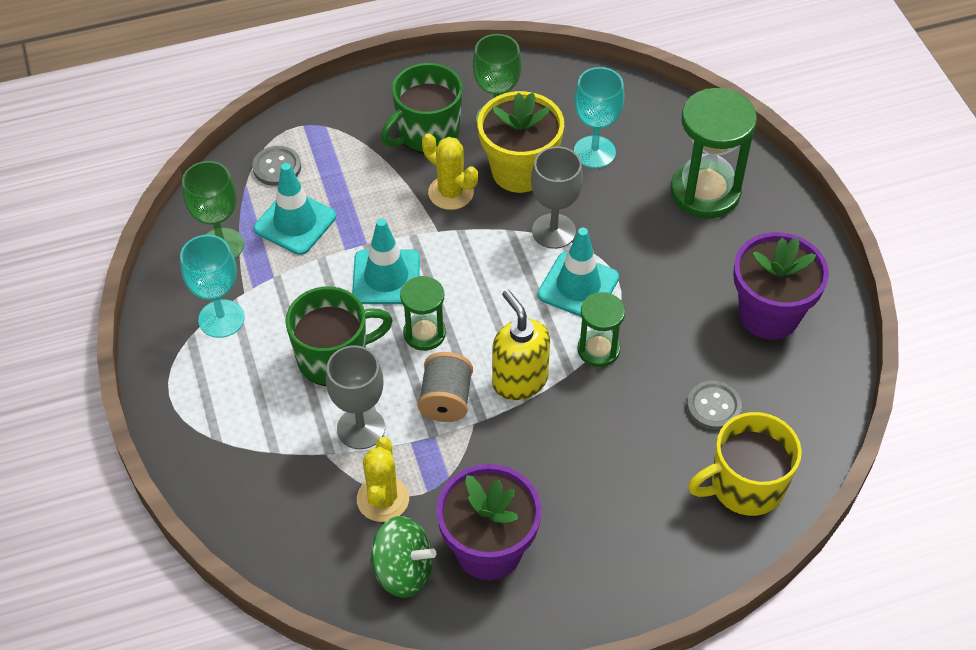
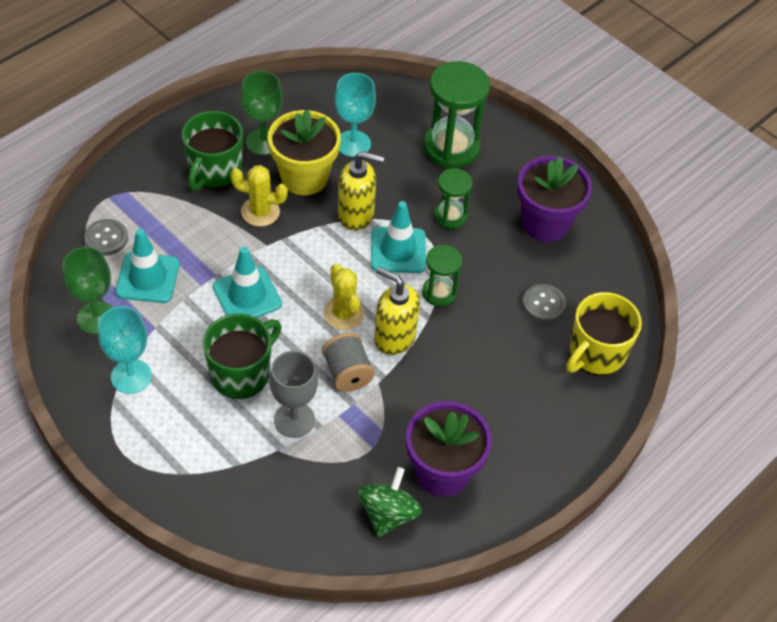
camera: 30 degrees left, 0 degrees up
(383, 499) = (342, 466): yellow cactus -> yellow cactus (344, 313)
(403, 570) = (388, 514): green spinning top -> green spinning top turned 60 degrees counterclockwise
(424, 333) = (302, 328): green hourglass -> green hourglass (450, 216)
(553, 231) = (356, 215): grey goblet -> yellow soap dispenser

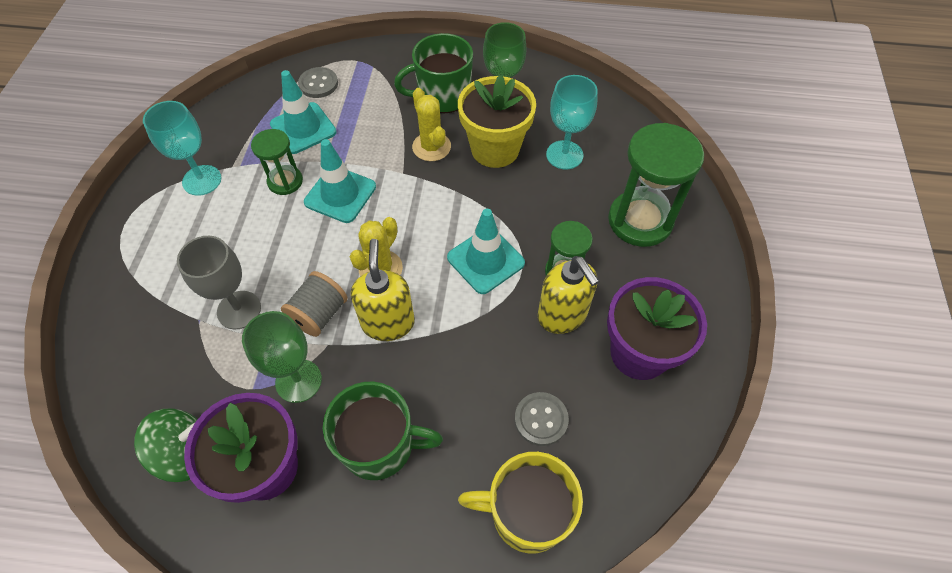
camera: 55 degrees right, 5 degrees up
(96, 318) = (241, 126): green goblet -> green goblet (298, 381)
(241, 373) = (259, 243): green mug -> green mug (379, 445)
(356, 215) = (493, 206): yellow soap dispenser -> yellow soap dispenser (562, 315)
(439, 292) = (470, 322): green hourglass -> green hourglass (285, 181)

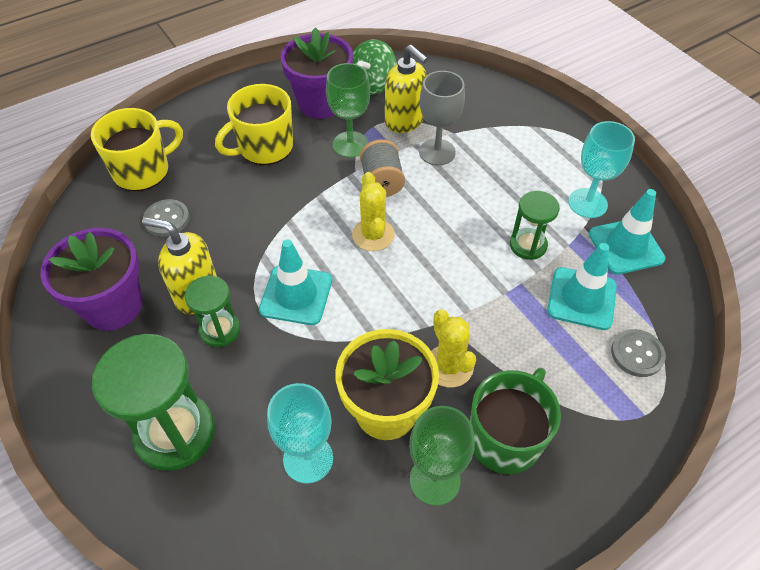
camera: 140 degrees right, 5 degrees down
(340, 194) = (472, 265): turquoise traffic cone -> turquoise traffic cone (626, 246)
(379, 445) = (264, 147): green mug -> yellow mug
(388, 322) = (328, 207): yellow soap dispenser -> yellow soap dispenser (404, 121)
(431, 147) = (449, 366): yellow cactus -> yellow cactus turned 45 degrees clockwise

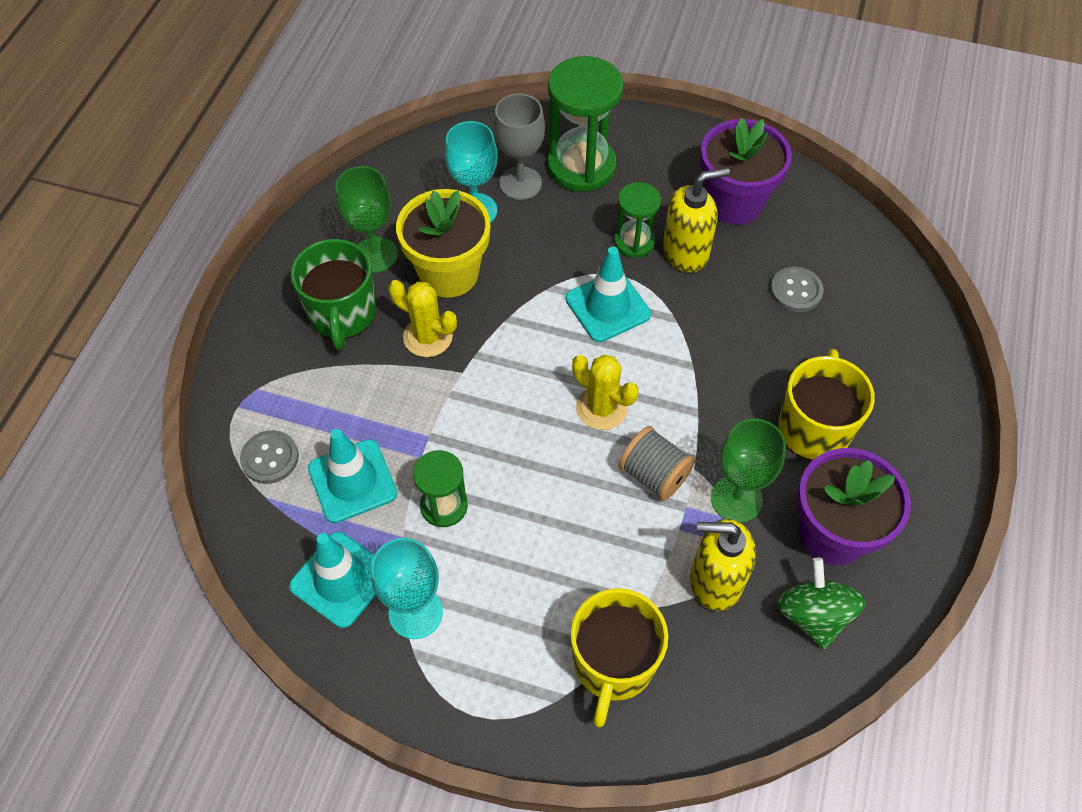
camera: 140 degrees right, 5 degrees up
(143, 171) = (884, 317): yellow mug -> yellow mug (613, 663)
(437, 152) = (636, 561): grey goblet -> grey goblet (520, 183)

